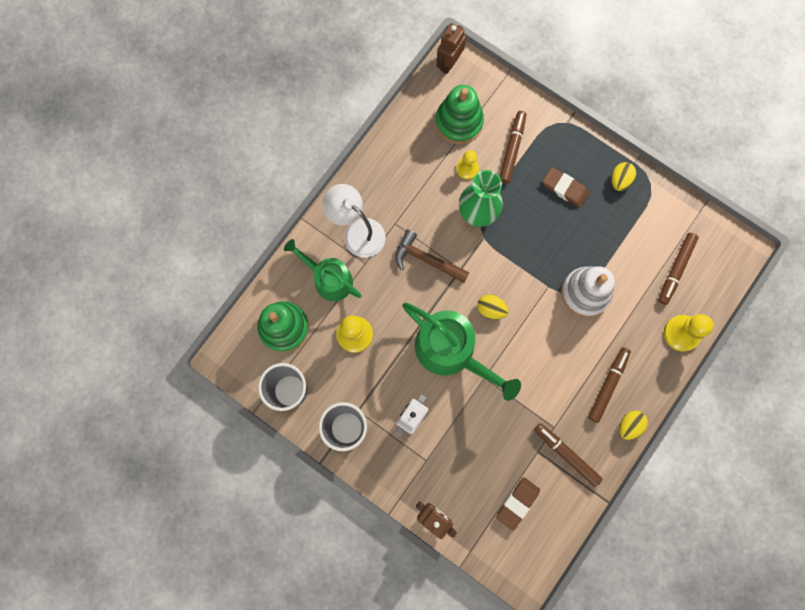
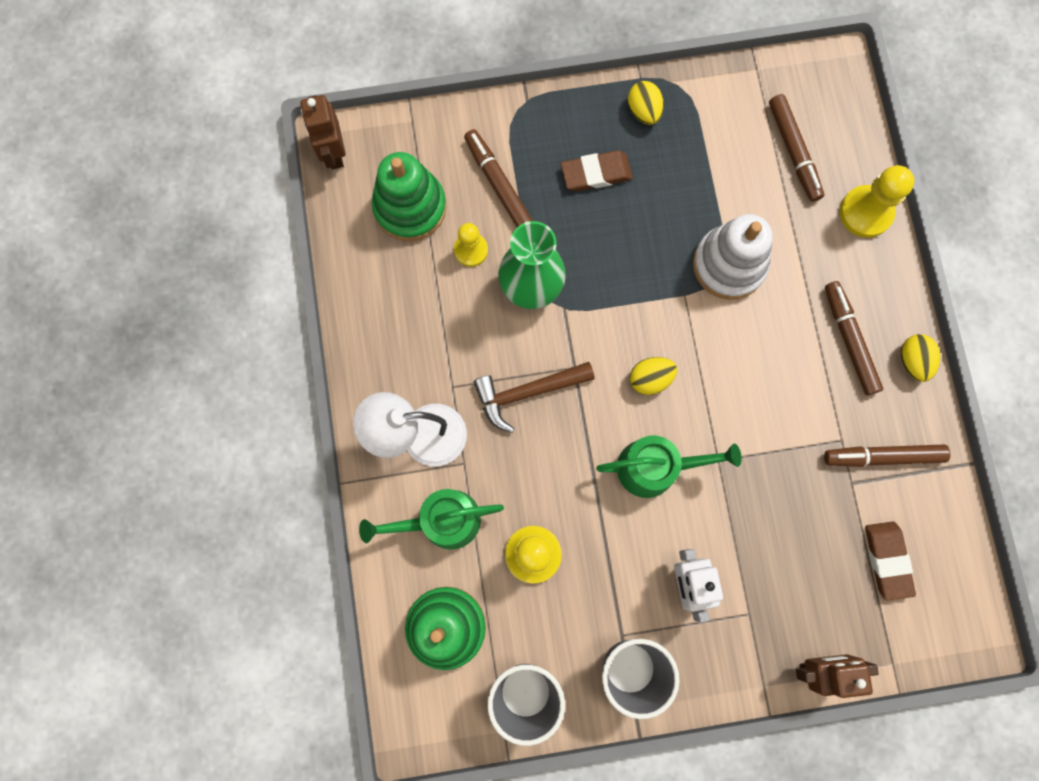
camera: 45 degrees left, 0 degrees up
(451, 351) = (654, 467): green watering can -> green watering can, size x0.65

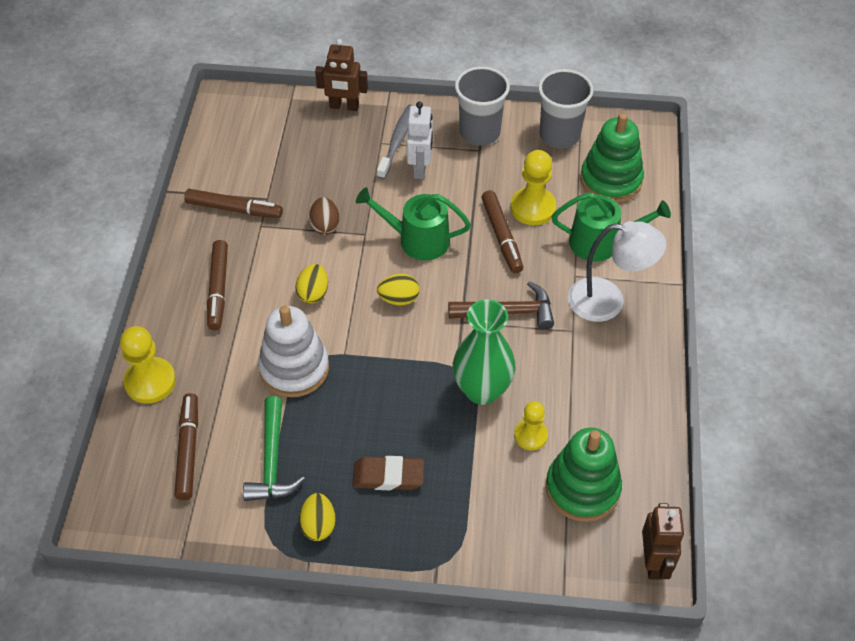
camera: 165 degrees left, 25 degrees down
(498, 183) = (489, 490): brown marker -> brown marker (501, 236)
(710, 161) = (272, 460): none -> green hammer
(729, 622) = (397, 141): none -> grey toothbrush
(768, 460) = (325, 226): none -> brown egg
(887, 560) = (265, 150): brown eraser -> none
(912, 361) = (174, 264): yellow egg -> yellow egg (313, 293)

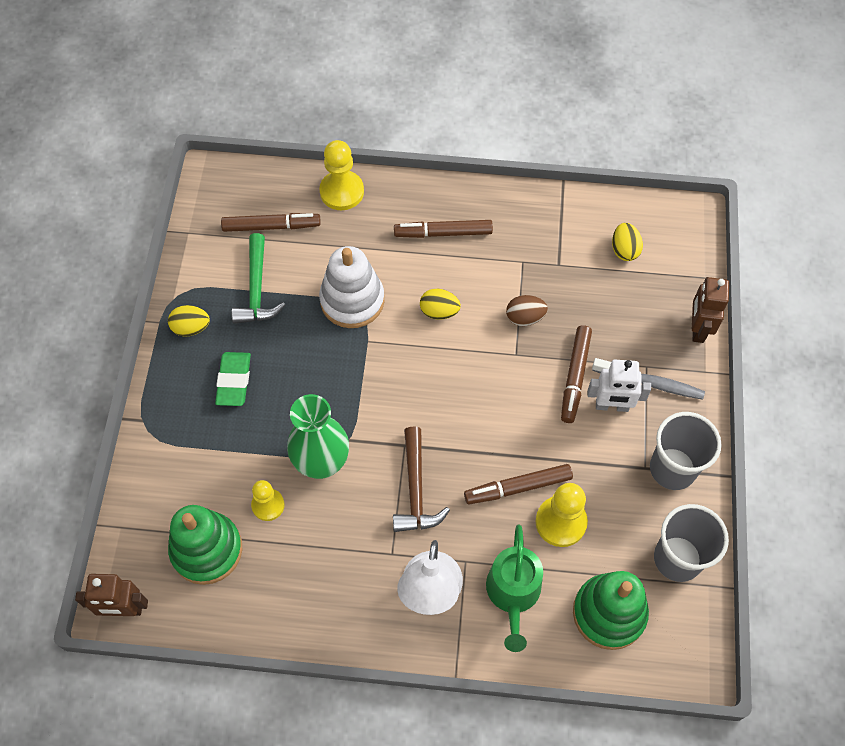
camera: 90 degrees right, 10 degrees up
(234, 209) = (542, 237): brown marker -> brown marker (575, 377)
(272, 460) = (256, 289): green hammer -> green hammer turned 90 degrees counterclockwise
(388, 476) = (234, 381): brown eraser -> green eraser
(399, 299) = (432, 387): yellow egg -> yellow egg (624, 250)
(418, 240) = (509, 404): green watering can -> none

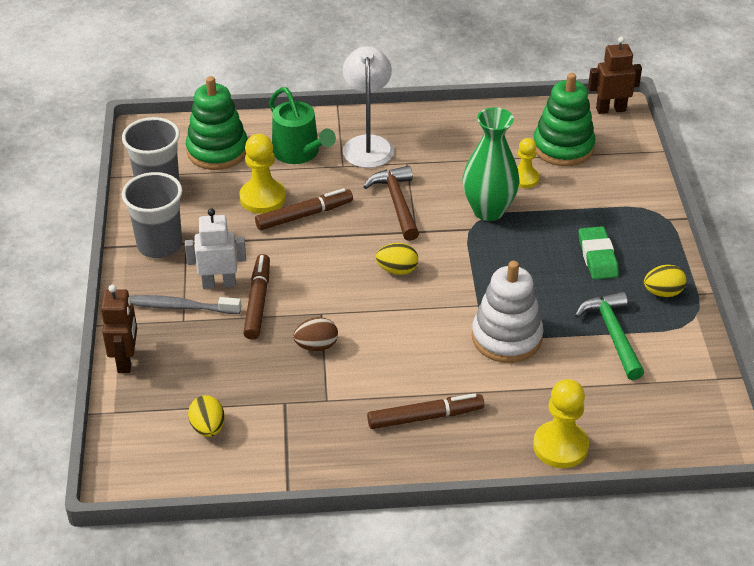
camera: 170 degrees right, 20 degrees down
(271, 226) = (626, 397): brown marker -> none
(439, 311) = (410, 339): yellow egg -> yellow egg (397, 270)
(513, 593) = (299, 152): green watering can -> green watering can turned 150 degrees clockwise

